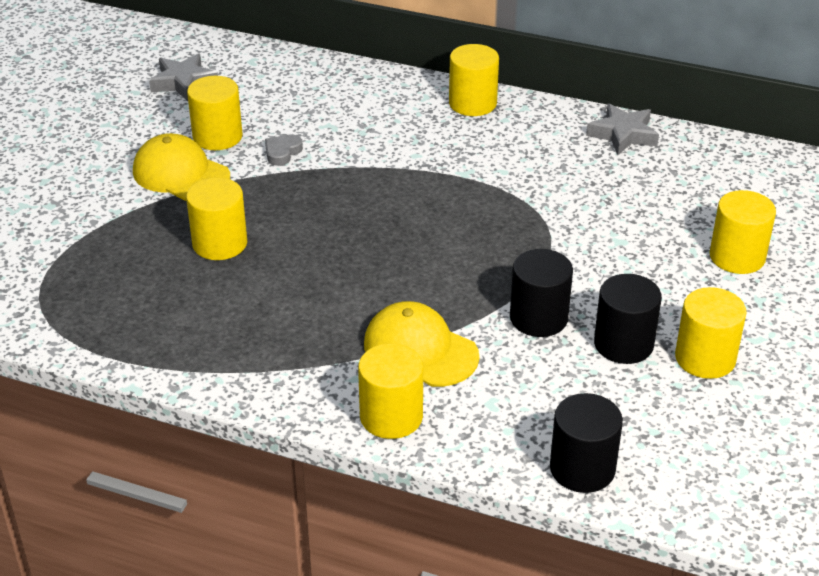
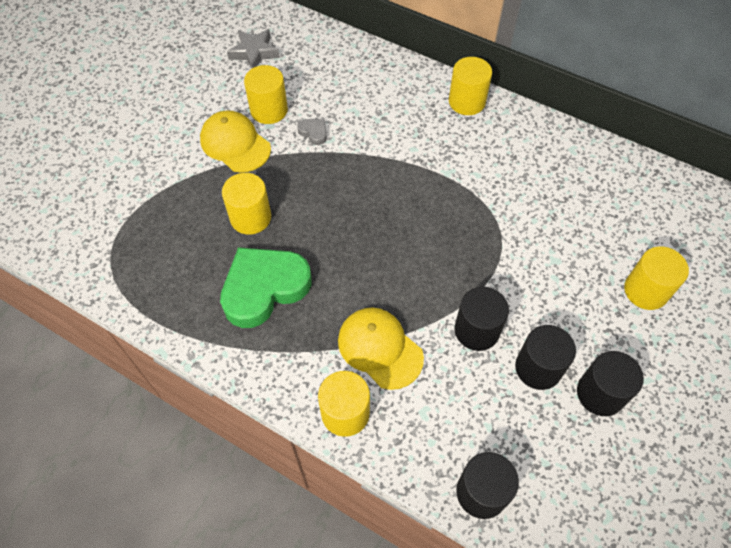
camera: 10 degrees right, 20 degrees up
(255, 310) = (264, 288): none -> green heart
(282, 152) = (313, 132): grey heart -> grey heart turned 90 degrees clockwise
(623, 134) = (578, 149): grey star -> none
(705, 358) = (600, 393): yellow cylinder -> black cylinder

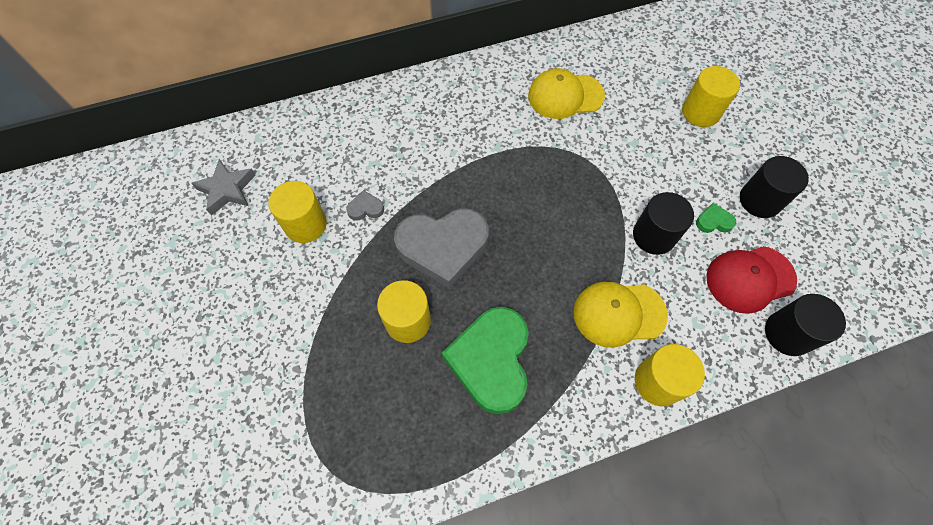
camera: 50 degrees left, 5 degrees up
(235, 144) = (315, 277): yellow cap -> yellow cap (565, 96)
(327, 198) = (443, 247): none -> grey heart
(467, 102) = (443, 85): yellow cylinder -> none
(507, 430) = (750, 279): none -> red cap
(538, 368) = (713, 221): black cylinder -> green heart

